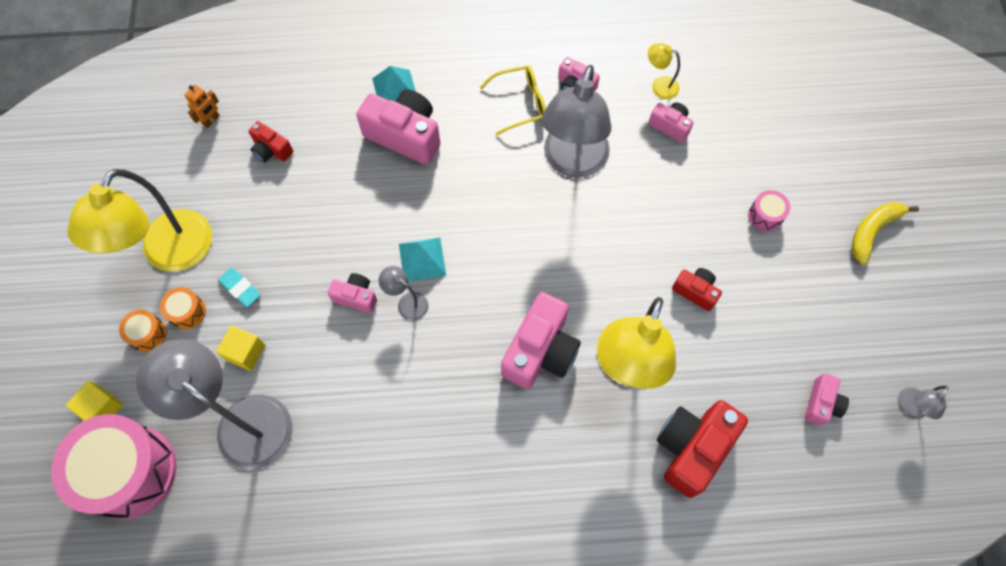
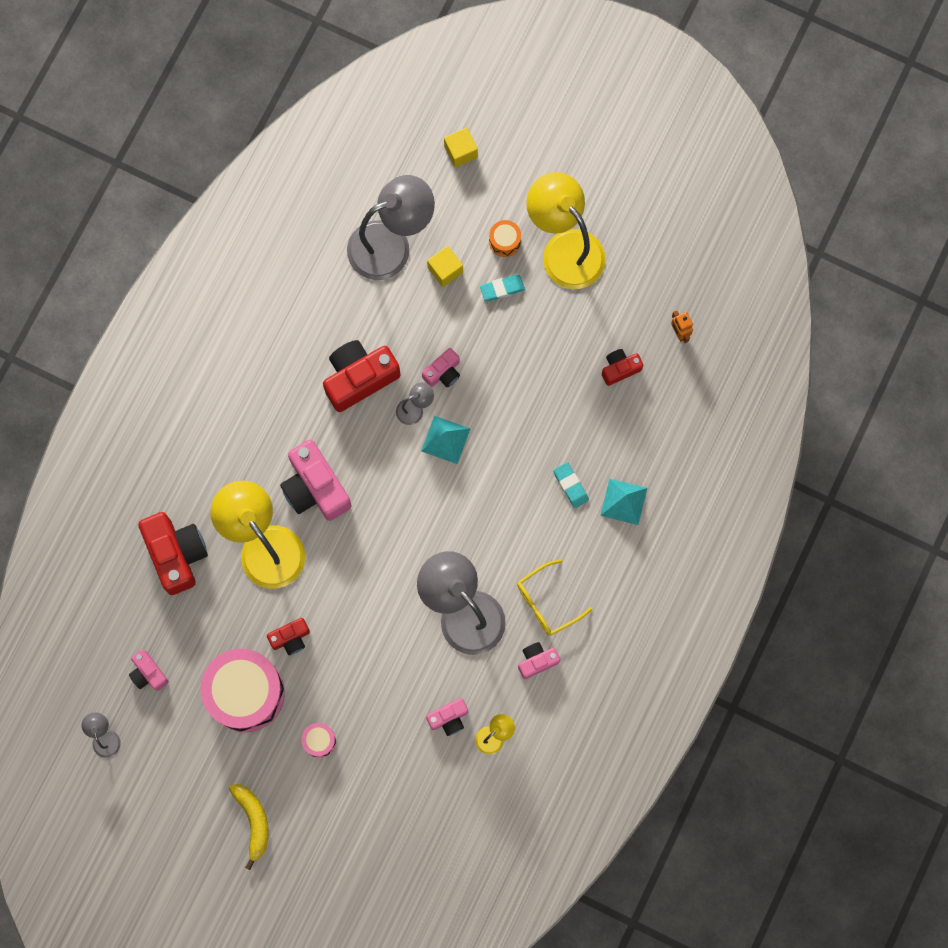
camera: 120 degrees right, 10 degrees up
(130, 472) = (399, 153): pink drum -> pink drum (245, 693)
(148, 334) = (502, 205): orange drum -> none
(405, 135) = (570, 486): pink camera -> turquoise eraser
(405, 372) = (359, 378): none -> red camera
(521, 103) = (546, 602): yellow glasses -> yellow glasses turned 45 degrees clockwise

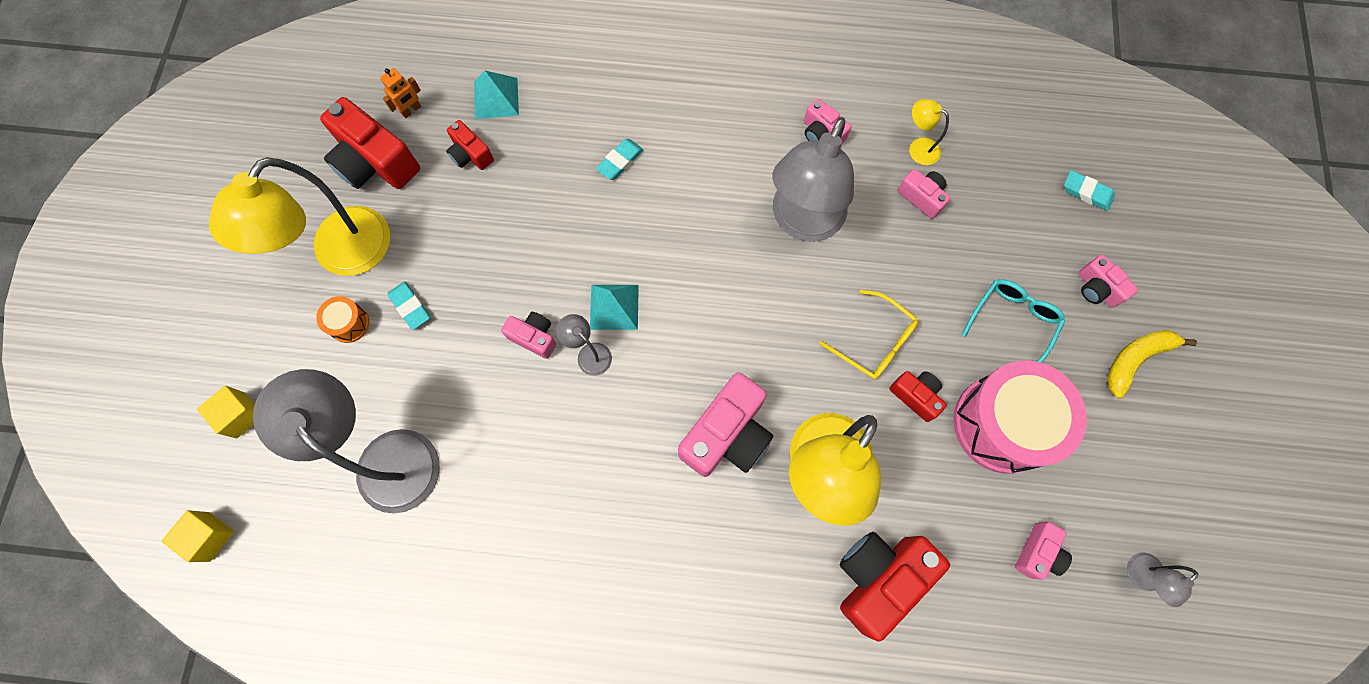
camera: 110 degrees left, 5 degrees down
(319, 741) = (1012, 321): pink drum -> turquoise glasses
(320, 822) = (1096, 288): none -> pink camera
(359, 378) = (572, 433): red camera -> red camera (375, 162)
(402, 858) = (1086, 192): none -> turquoise eraser
(445, 270) = (403, 380): yellow cube -> yellow cube (210, 536)
(546, 602) = (756, 144): yellow glasses -> yellow glasses (875, 342)
(623, 501) = (618, 106): turquoise pyramid -> turquoise pyramid (496, 98)

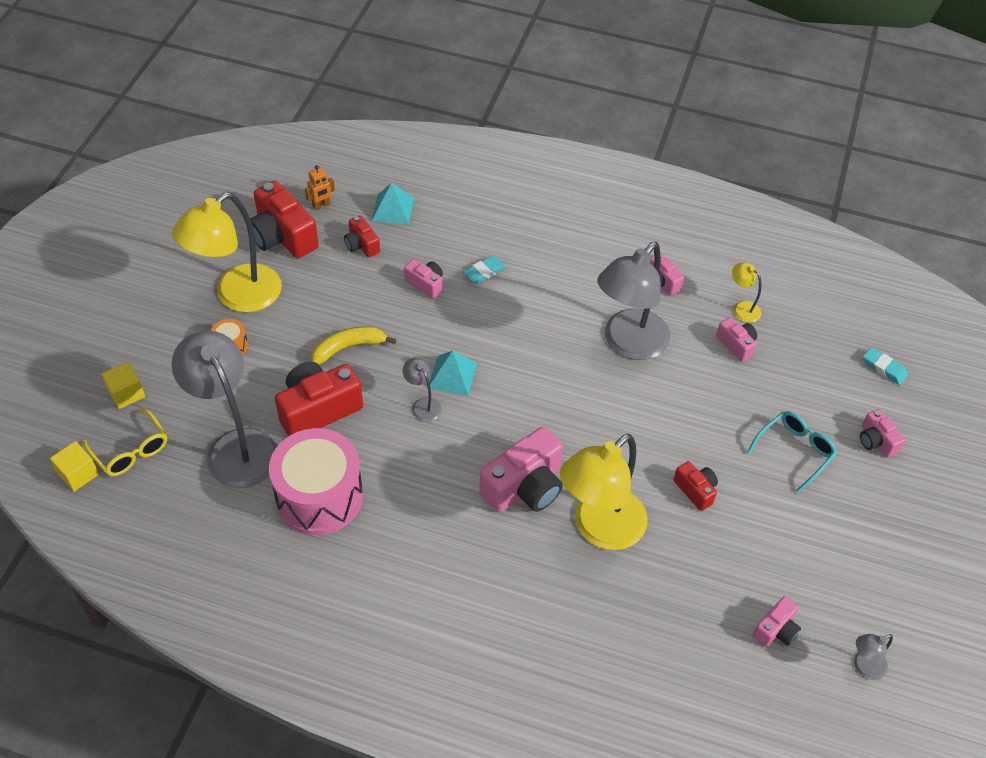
camera: 10 degrees right, 20 degrees down
(410, 307) = (283, 343): turquoise eraser -> none
(534, 337) = (380, 384): pink camera -> pink camera (426, 284)
(875, 342) = (669, 443): yellow glasses -> yellow glasses (131, 451)
(878, 578) = (630, 619): red camera -> red camera (318, 409)
(1002, 424) = (767, 526): pink drum -> pink drum (319, 496)
(1135, 360) = (899, 501): yellow banana -> yellow banana (348, 348)

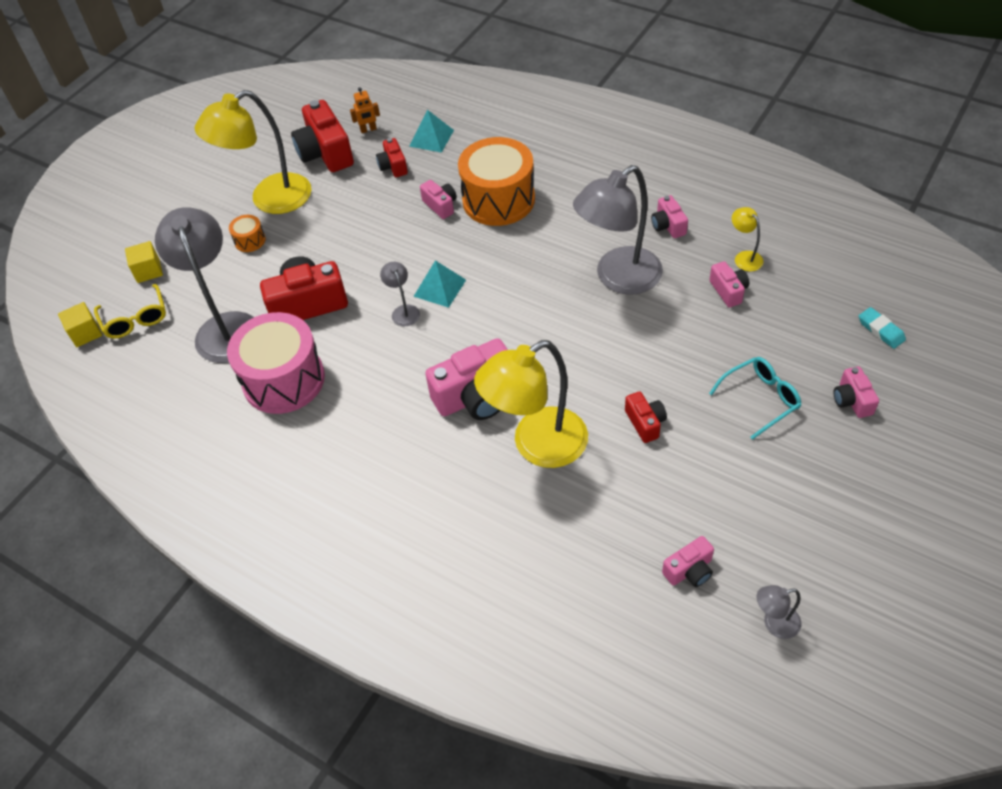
camera: 20 degrees right, 0 degrees up
(348, 348) = (352, 253): yellow banana -> none
(484, 272) = (498, 200): turquoise eraser -> orange drum

